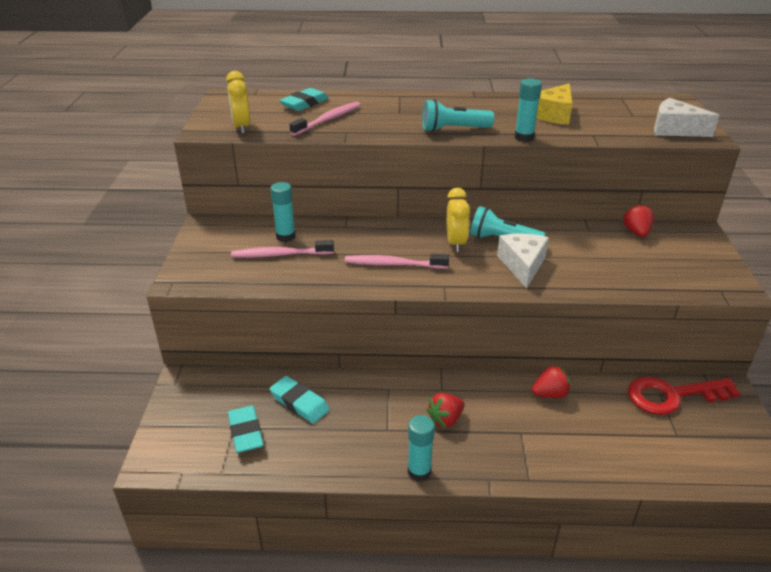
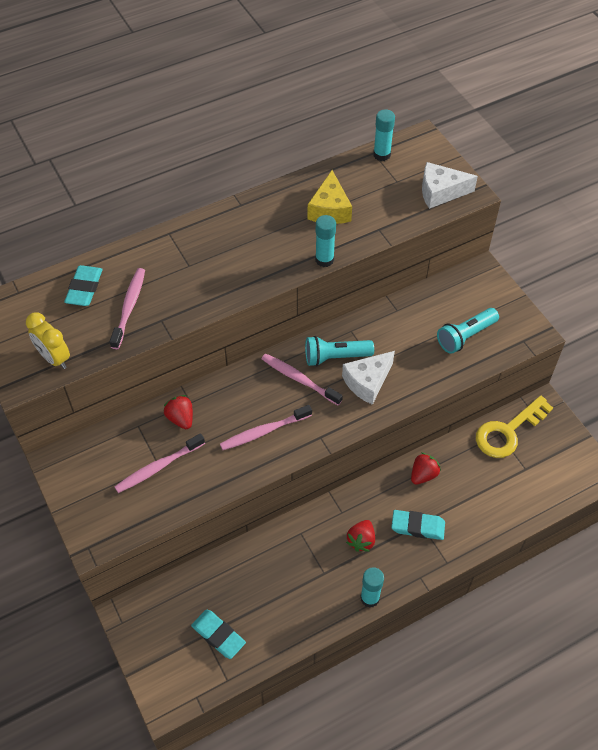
camera: 30 degrees left, 20 degrees up
(285, 236) = (146, 441): turquoise glue stick -> turquoise glue stick (381, 155)
(299, 403) = (240, 585): turquoise eraser -> turquoise eraser (417, 526)
(453, 129) = (256, 273): turquoise flashlight -> turquoise flashlight (465, 336)
(456, 243) = (299, 379): yellow clock -> pink toothbrush
(522, 265) = (367, 382): white cheese -> white cheese turned 105 degrees counterclockwise
(636, 232) = (435, 296): red strawberry -> red strawberry (181, 418)
(672, 396) = (508, 431): red key -> yellow key

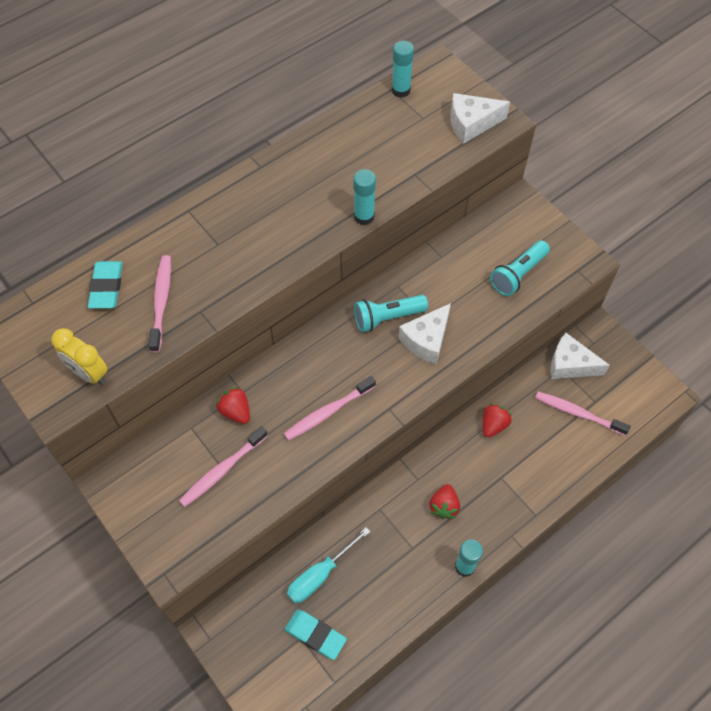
camera: 10 degrees left, 5 degrees up
(233, 583) = (320, 575): none -> turquoise screwdriver
(299, 379) = (354, 348): pink toothbrush -> pink toothbrush (578, 413)
(330, 209) = (358, 159): yellow cheese -> none
(417, 526) = (498, 481): turquoise eraser -> none
(508, 431) = (570, 365): yellow key -> white cheese

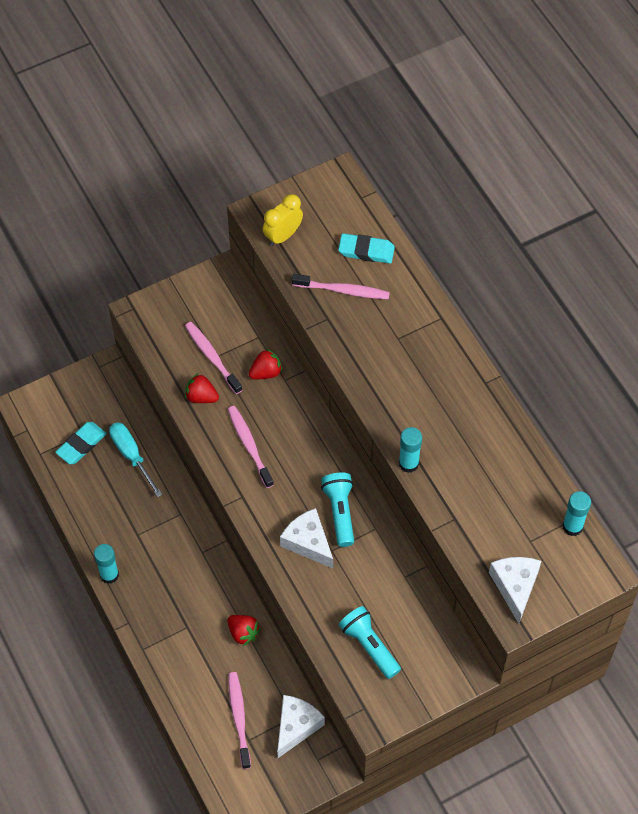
camera: 100 degrees right, 0 degrees up
(444, 506) = (170, 569): red strawberry -> red strawberry (201, 397)
(578, 413) = (239, 718): pink toothbrush -> pink toothbrush turned 45 degrees counterclockwise

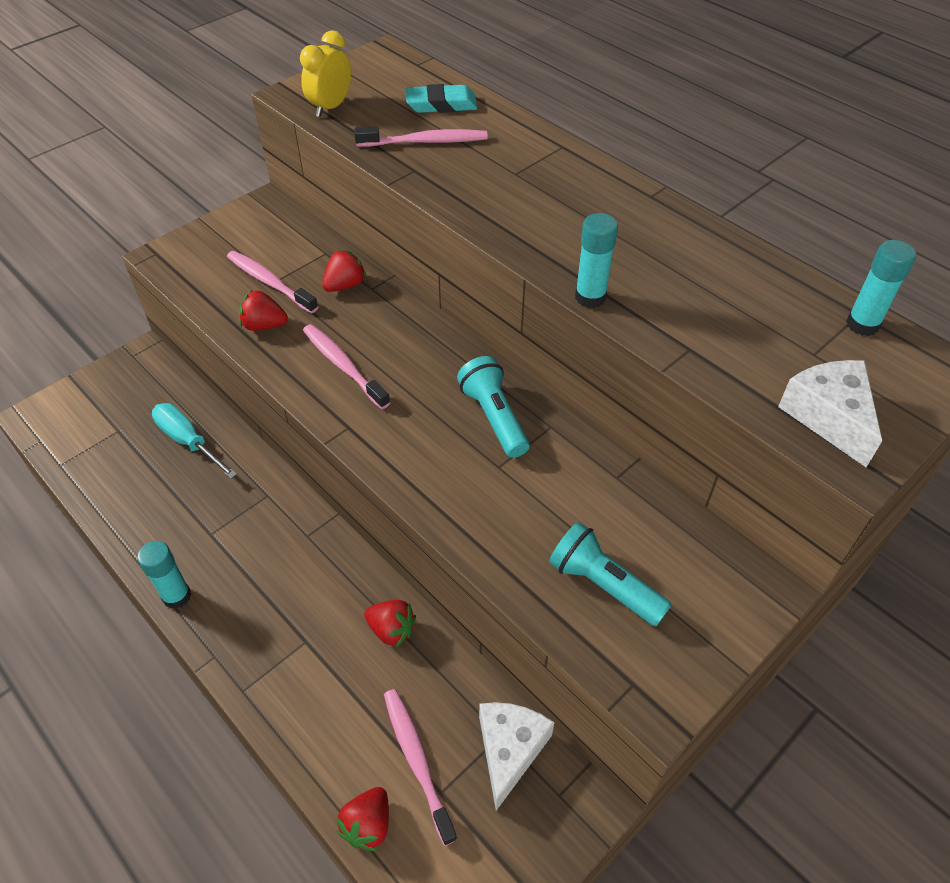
camera: 15 degrees left, 10 degrees down
(81, 445) = (118, 443): turquoise eraser -> none
(202, 746) = (368, 825): none -> red strawberry
(308, 542) = (461, 464): white cheese -> none

